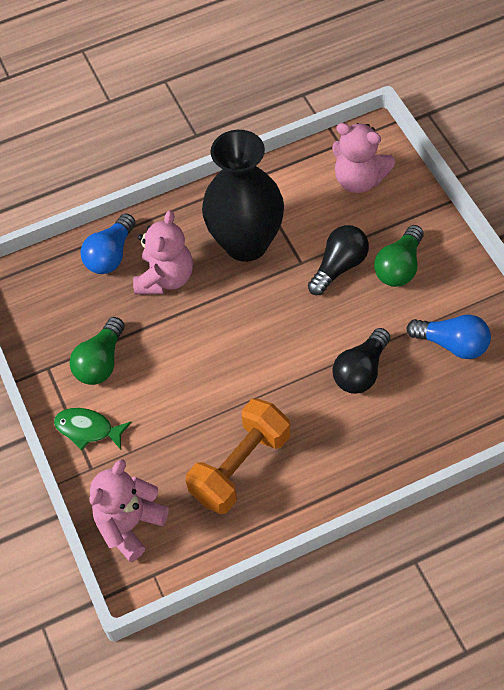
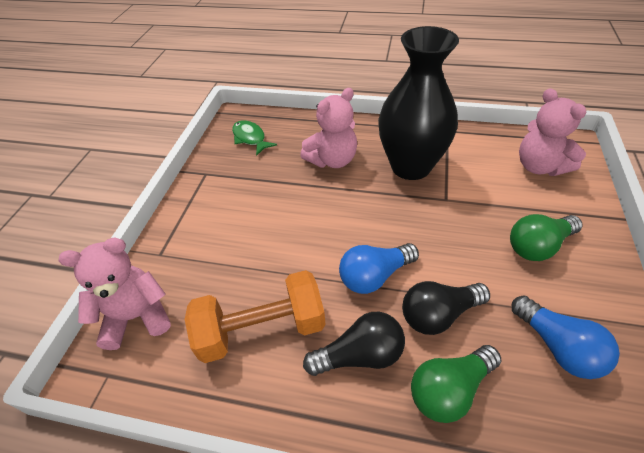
camera: 35 degrees right, 10 degrees down
(88, 429) = (186, 226): green fish -> green fish (250, 138)
(101, 362) = (240, 188): green light bulb -> green light bulb (450, 389)
(111, 255) = (310, 131): blue light bulb -> blue light bulb (375, 276)
(339, 267) = (478, 218): black light bulb -> black light bulb (360, 355)

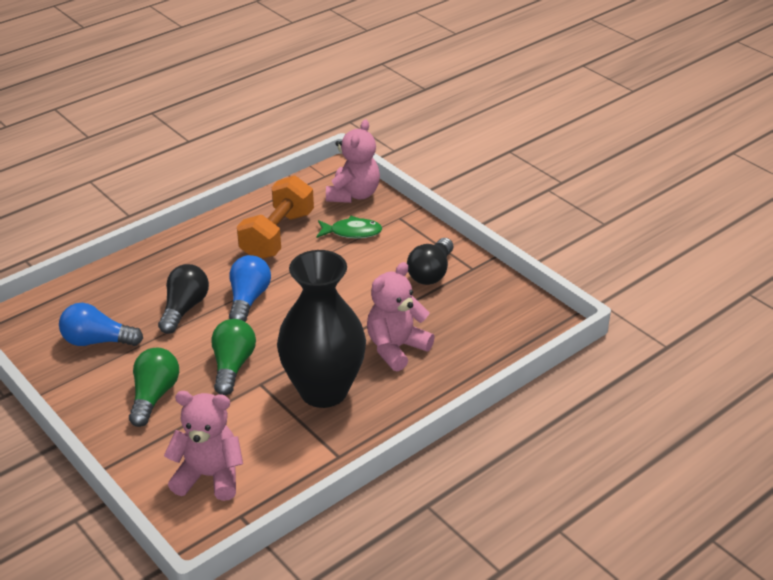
camera: 125 degrees right, 10 degrees down
(250, 138) = (497, 314): green fish -> green fish (352, 232)
(332, 160) = (396, 348): pink teddy bear -> pink teddy bear turned 45 degrees clockwise
(360, 355) = (208, 263): black light bulb -> black light bulb (431, 273)
(450, 389) = (144, 283): green light bulb -> green light bulb (232, 366)

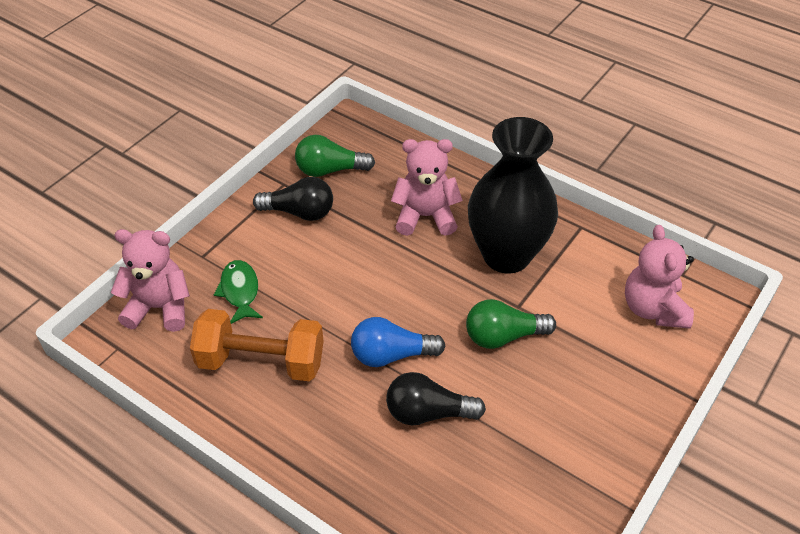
camera: 105 degrees left, 10 degrees up
(97, 341) = (518, 483): blue light bulb -> none
(154, 396) = (577, 390): green light bulb -> green light bulb (330, 170)
(396, 348) = (425, 216): pink teddy bear -> pink teddy bear turned 150 degrees clockwise

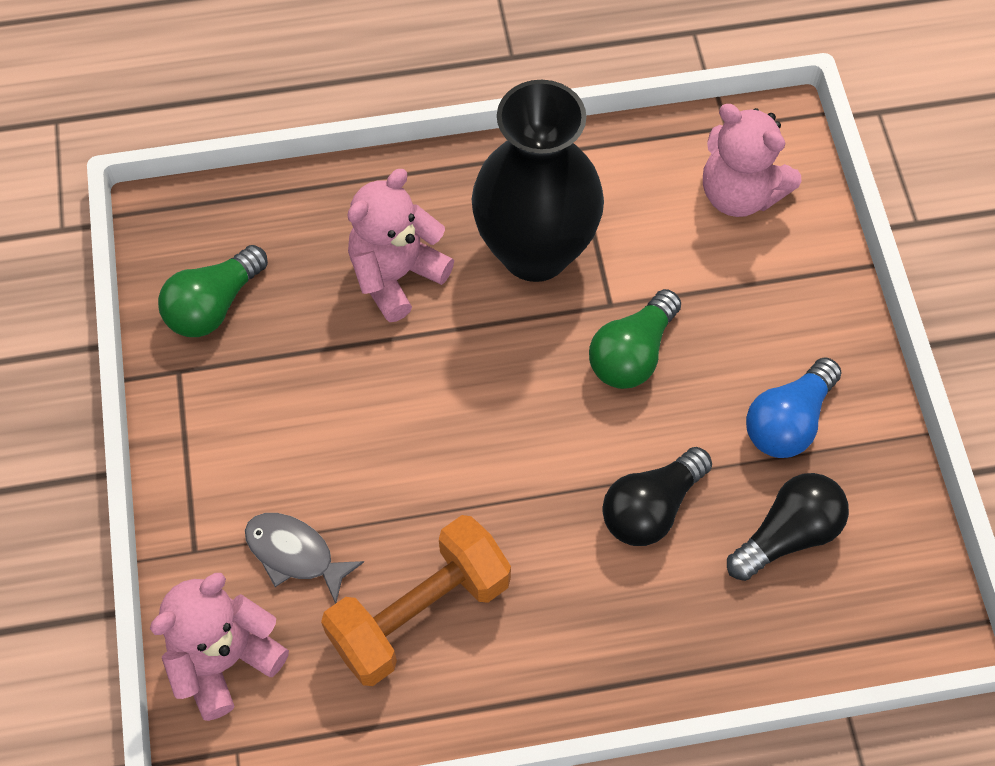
camera: 45 degrees left, 15 degrees up
(240, 291) = (295, 554): green fish -> grey fish
(299, 212) = (243, 393): black light bulb -> black light bulb (787, 534)
(391, 355) = (546, 477): blue light bulb -> blue light bulb (788, 421)

